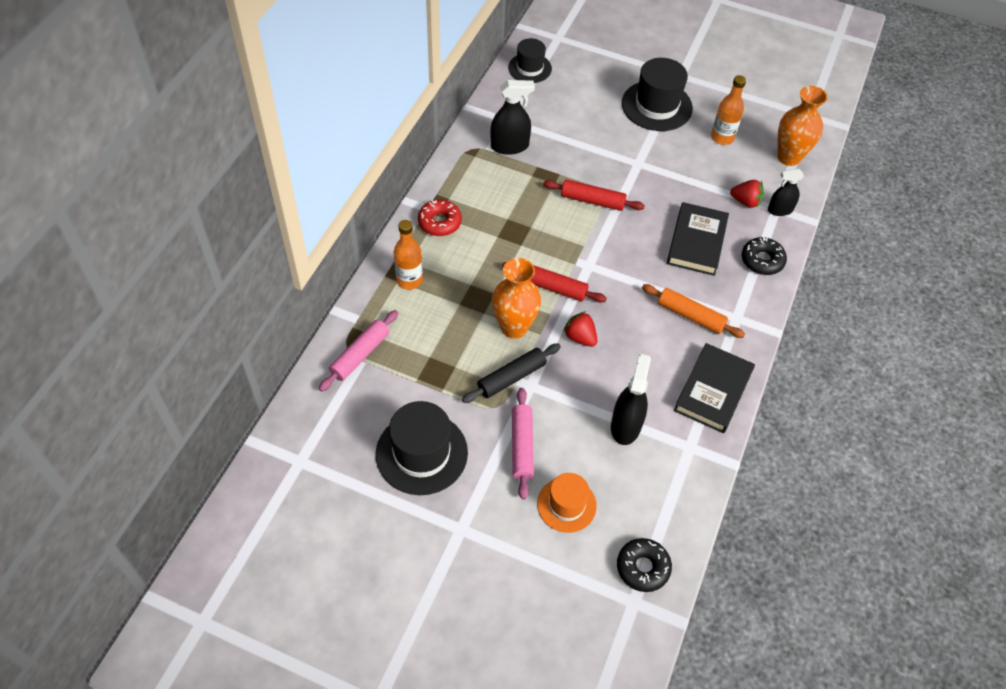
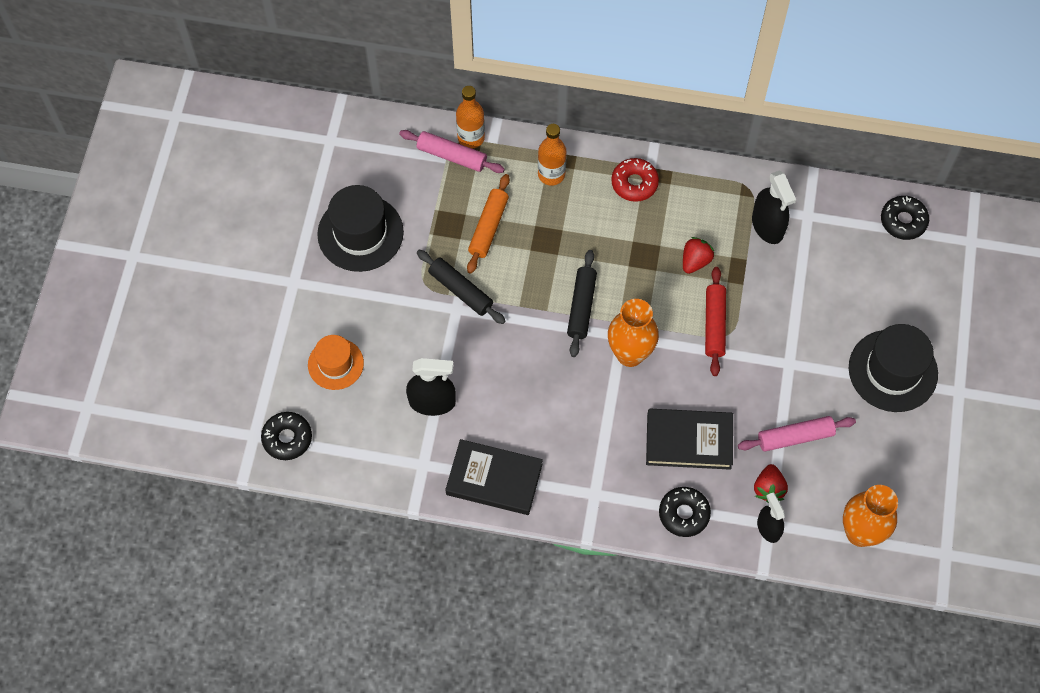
camera: 80 degrees right, 10 degrees up
(514, 327) = (520, 281): orange vase -> orange vase (630, 354)
(522, 446) = (387, 314): pink rolling pin -> pink rolling pin (795, 437)
(530, 68) = (903, 221): black hat -> black donut
(553, 287) = (581, 306): red rolling pin -> black rolling pin
(580, 337) = (525, 343): red strawberry -> red strawberry (695, 261)
(690, 316) = (583, 447): orange rolling pin -> orange rolling pin (488, 227)
(722, 137) = (866, 452): orange bottle -> orange bottle (471, 138)

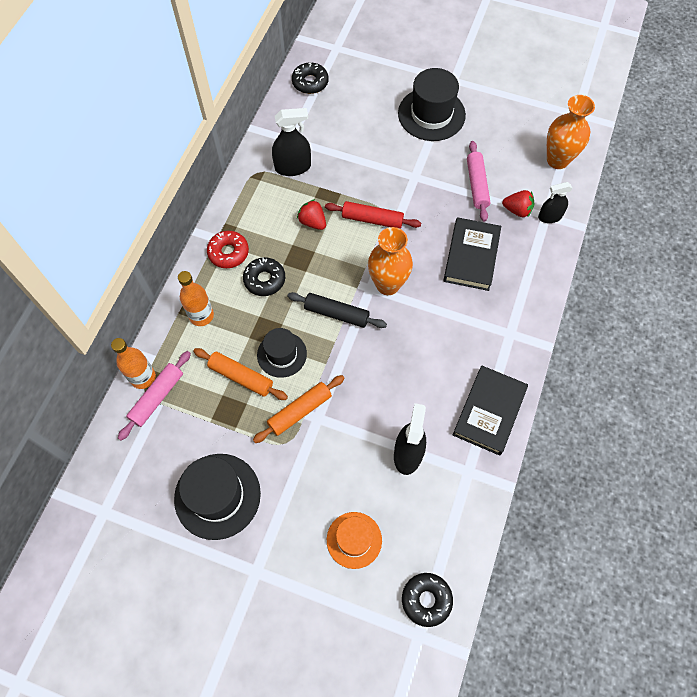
camera: 80 degrees left, 0 degrees up
(460, 290) = (300, 411): black rolling pin -> orange rolling pin
(521, 261) = (282, 354): none -> black hat
(684, 514) = (533, 271): black donut -> black donut (264, 280)

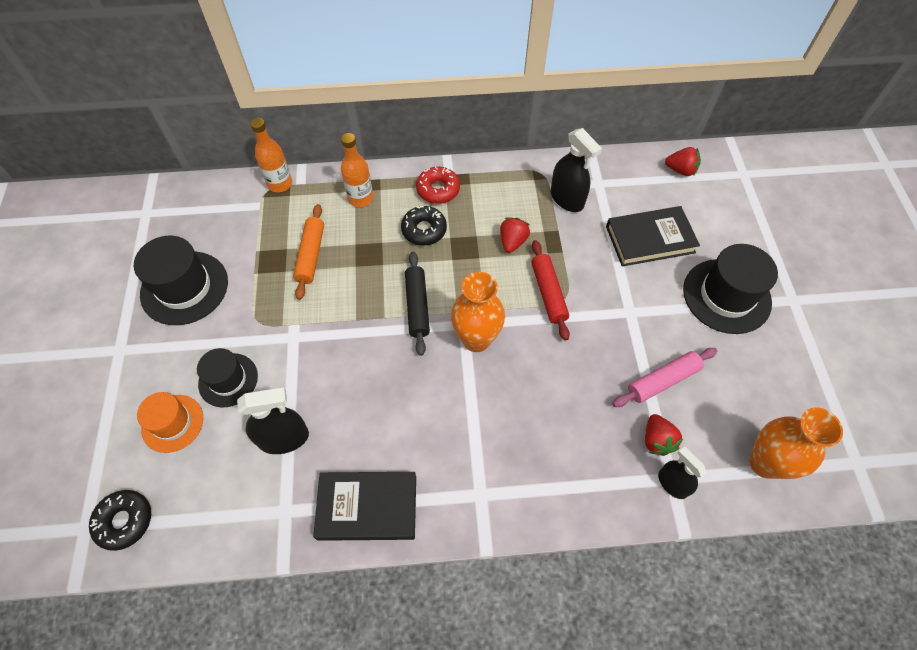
camera: 65 degrees right, 5 degrees down
(157, 397) = (264, 202): pink rolling pin -> none
(282, 354) = (349, 278): black hat -> black hat (228, 380)
(300, 411) = (294, 318): orange rolling pin -> none
(310, 82) = (680, 170): black donut -> red strawberry
(471, 256) = (560, 411): black book -> black book (650, 239)

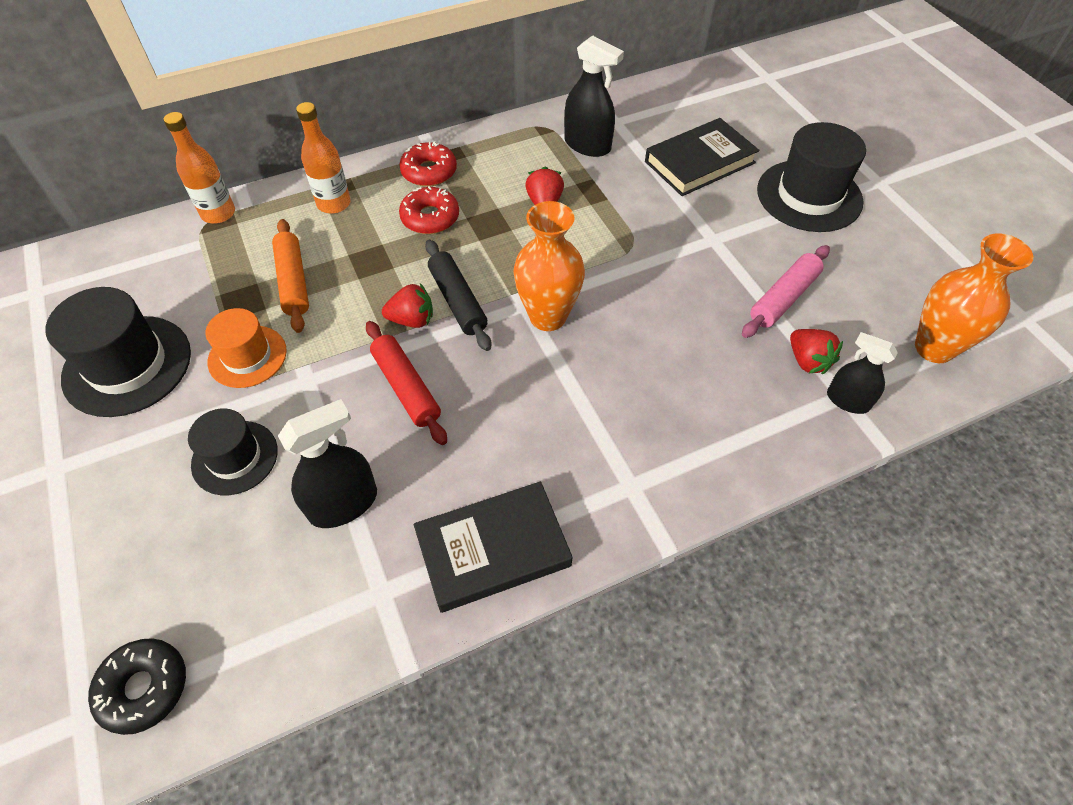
camera: 20 degrees left, 5 degrees down
(172, 423) = (172, 536): orange hat -> orange hat (247, 356)
(424, 230) = (430, 218): black donut -> red donut
(548, 293) = (611, 245): red rolling pin -> red rolling pin (406, 387)
(680, 170) = (700, 89): red strawberry -> red strawberry (412, 320)

